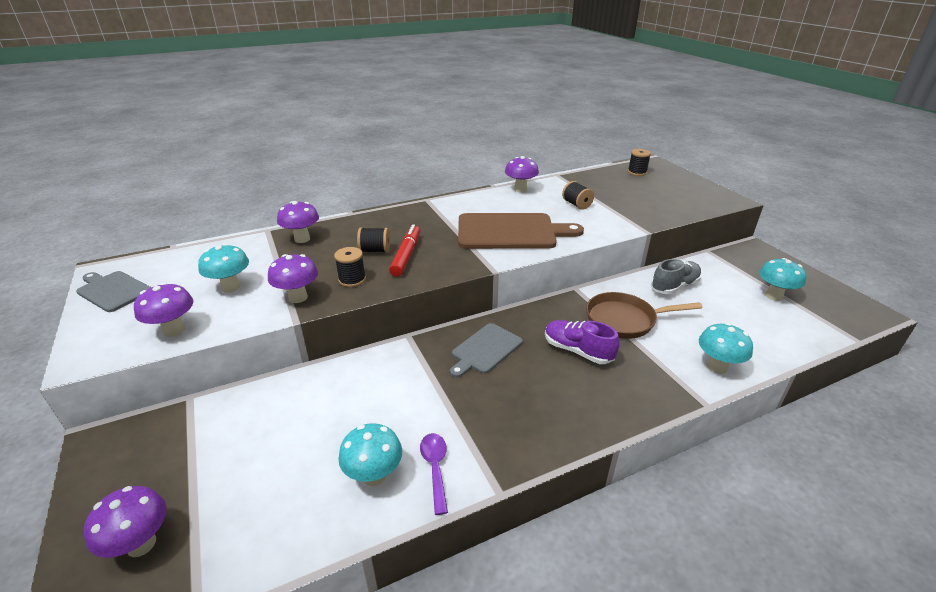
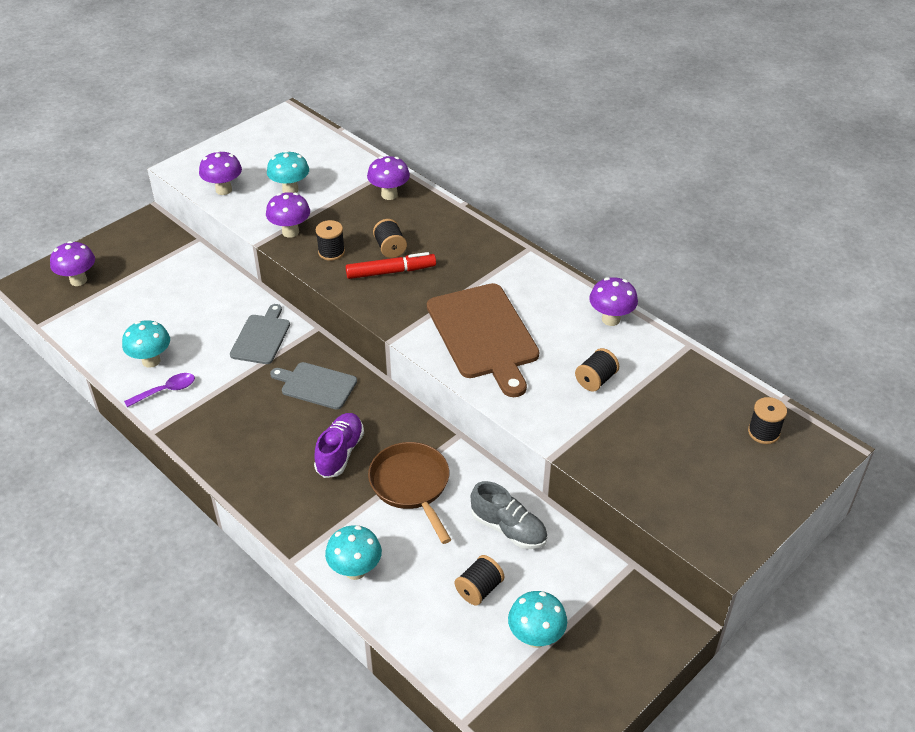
camera: 70 degrees right, 10 degrees up
(113, 290) = (261, 136): grey cutting board -> grey cutting board (261, 337)
(732, 310) = (479, 589): none -> black spool

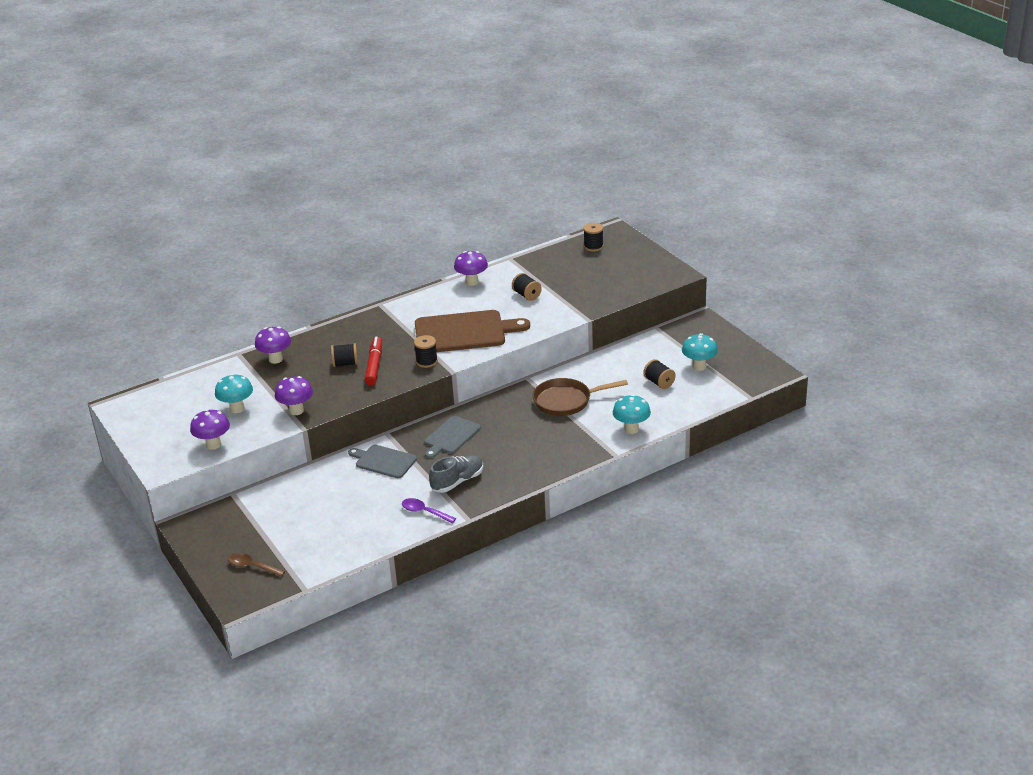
camera: 75 degrees left, 10 degrees down
(78, 280) = (252, 566): purple mushroom -> brown spoon
(151, 361) = (384, 520): turquoise mushroom -> none
(166, 391) = (424, 512): purple spoon -> purple spoon turned 45 degrees counterclockwise
(331, 252) = (335, 392): black spool -> black spool (426, 361)
(340, 453) = (525, 429): purple shoe -> none
(508, 529) = (615, 367): grey shoe -> grey shoe (457, 481)

